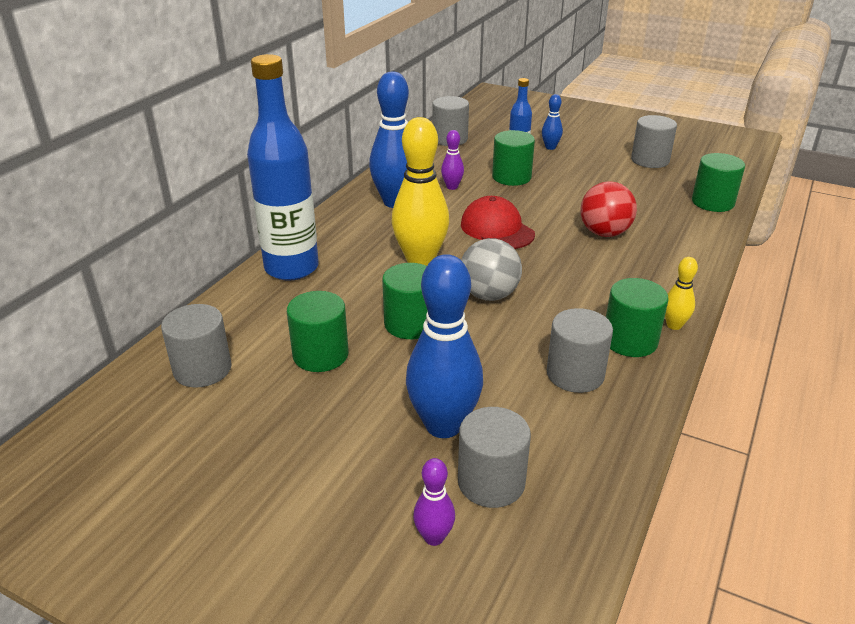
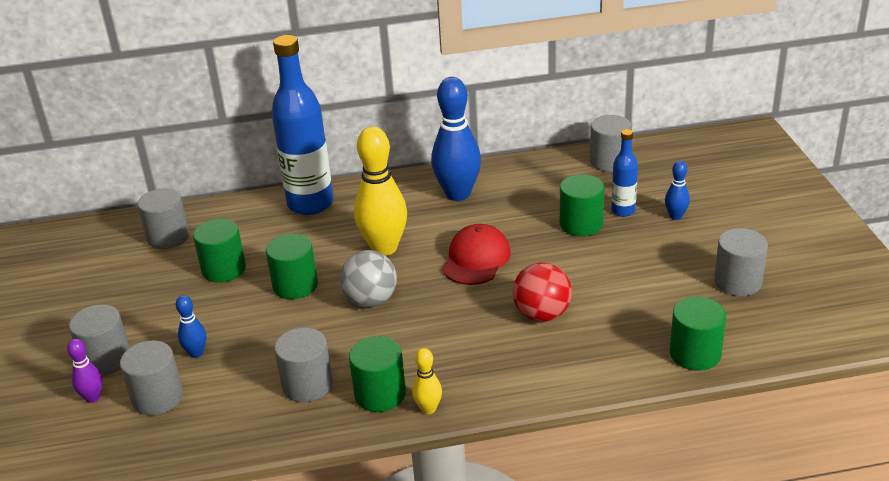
camera: 55 degrees right, 0 degrees up
(372, 499) = (106, 359): none -> grey cylinder
(443, 425) = (196, 353): blue bowling pin -> blue bowling pin, size x0.47
(452, 187) = (520, 205): purple bowling pin -> none

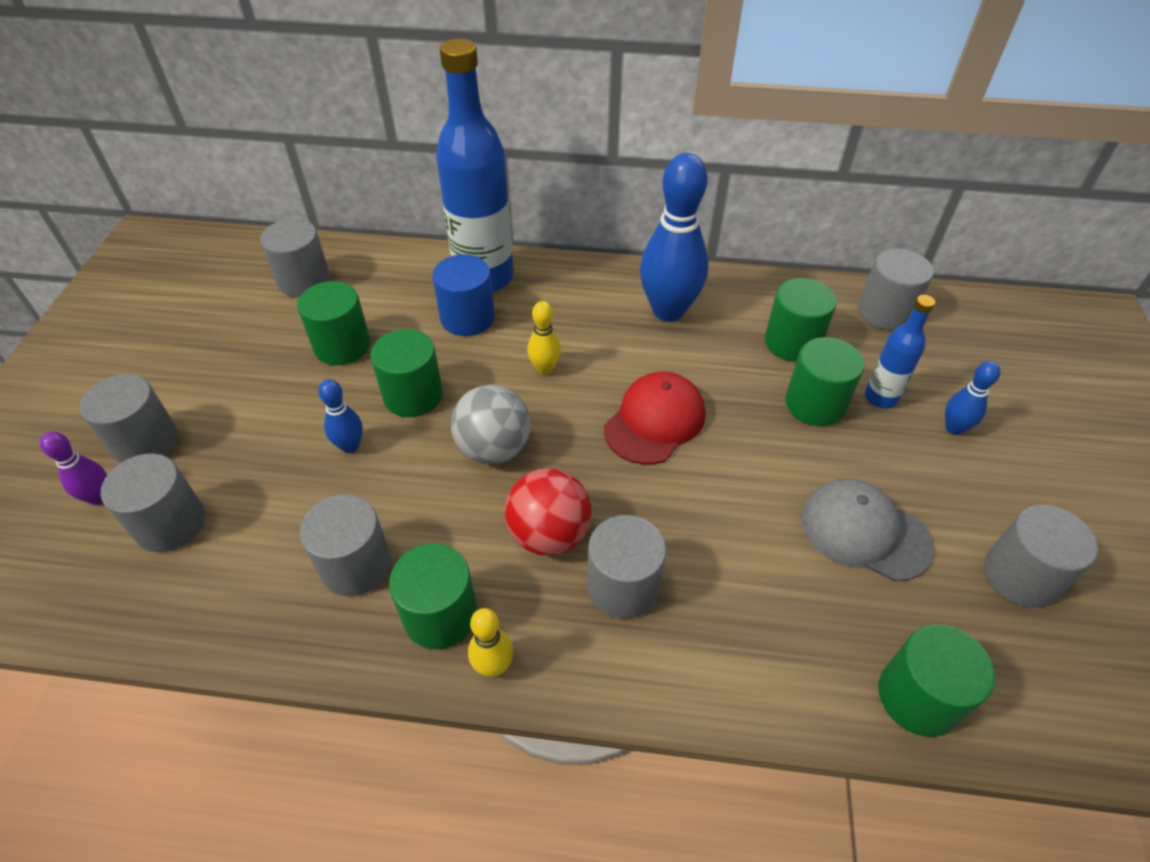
camera: 15 degrees right, 15 degrees up
(196, 353) = (249, 466): blue bowling pin -> blue bowling pin (350, 446)
(311, 231) = (467, 318): none -> blue cylinder
(384, 248) = (544, 369): yellow bowling pin -> yellow bowling pin, size x0.47
(494, 349) = (623, 586): none -> grey cylinder
(542, 314) = (711, 545): red ball -> red ball (549, 534)
(553, 193) = (792, 342): none -> green cylinder
(636, 284) = (864, 531): none -> grey cap

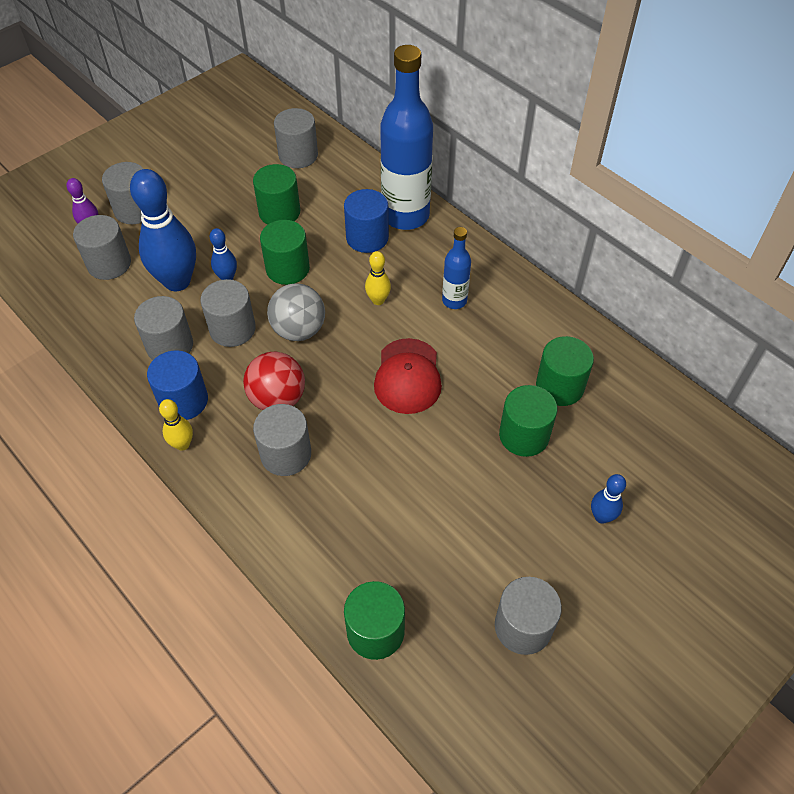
camera: 40 degrees right, 5 degrees up
(440, 615) = (183, 400): green cylinder -> blue cylinder
(655, 421) = (408, 376): red cap -> red cap turned 105 degrees clockwise
(668, 311) = (499, 311): blue bowling pin -> blue bowling pin (177, 281)
(864, 531) = (457, 529): grey cap -> none
(880, 397) = (575, 462): blue bottle -> blue bottle (454, 301)
(885, 312) = (658, 410): grey cylinder -> grey cylinder (232, 329)

